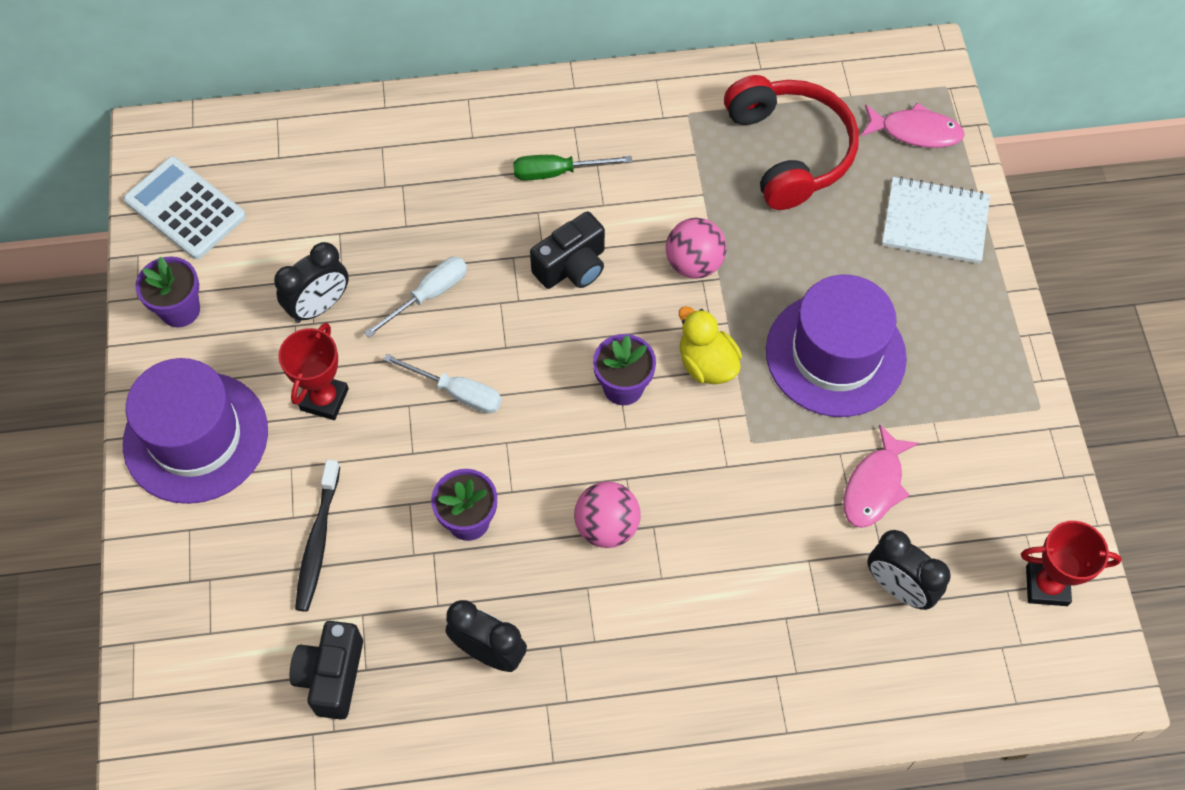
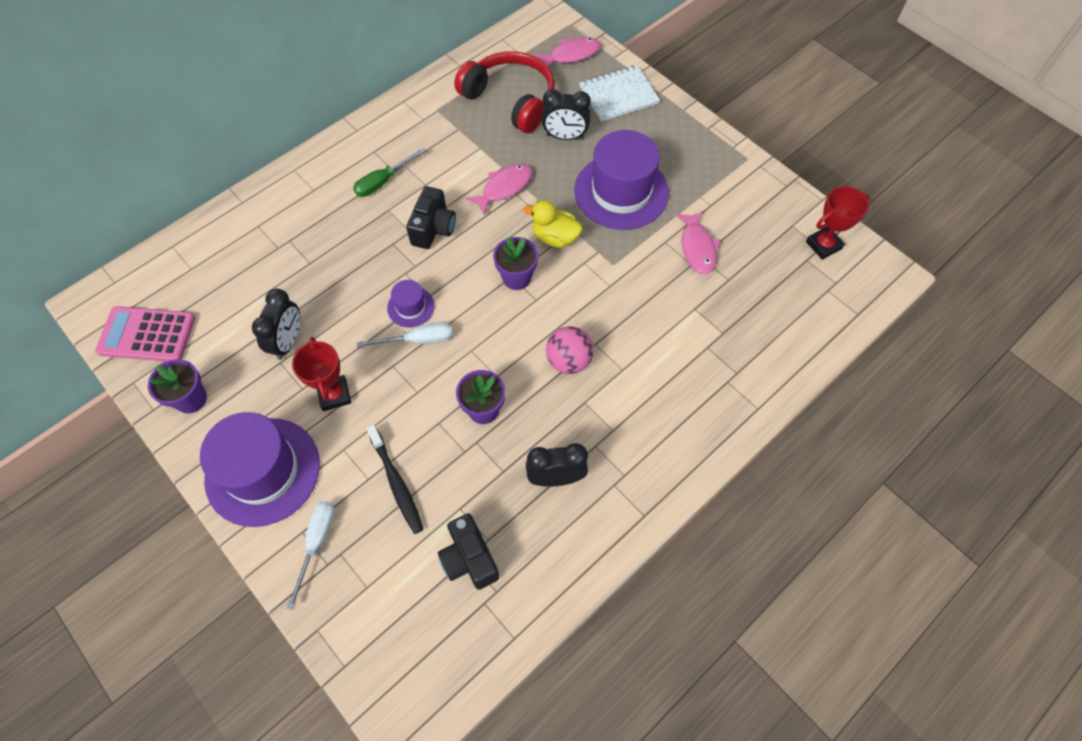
camera: 35 degrees left, 0 degrees up
(185, 208) = (147, 335): white calculator -> pink calculator
(429, 295) = (356, 294): white screwdriver -> white screwdriver (317, 543)
(477, 348) = (411, 307): none -> purple hat
(694, 264) = (504, 188): pink ball -> pink fish
(898, 588) = (752, 293): black clock -> black clock (565, 136)

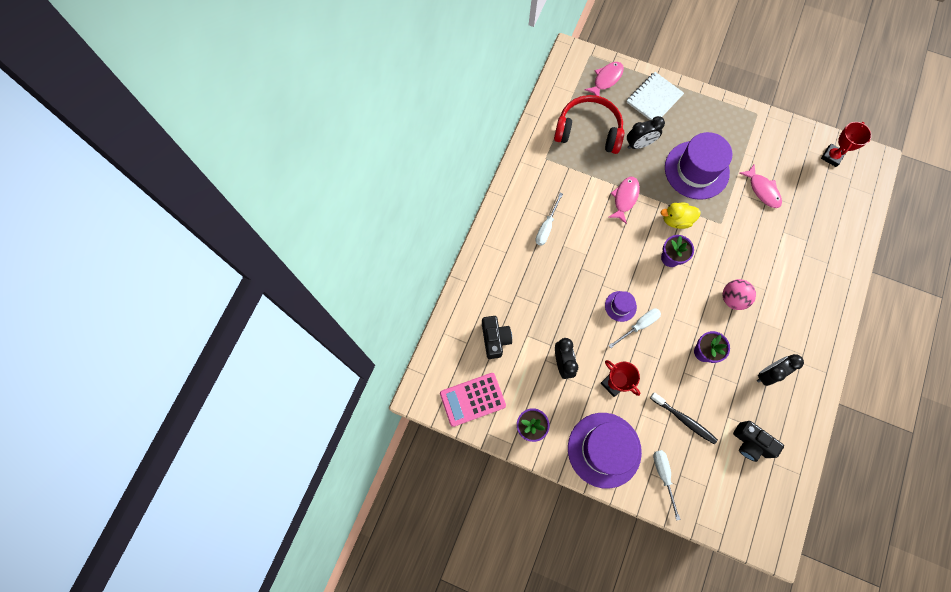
camera: 25 degrees left, 10 degrees up
(383, 181) = (546, 227): green screwdriver -> white screwdriver
(433, 228) = (599, 246): black camera -> black camera (495, 339)

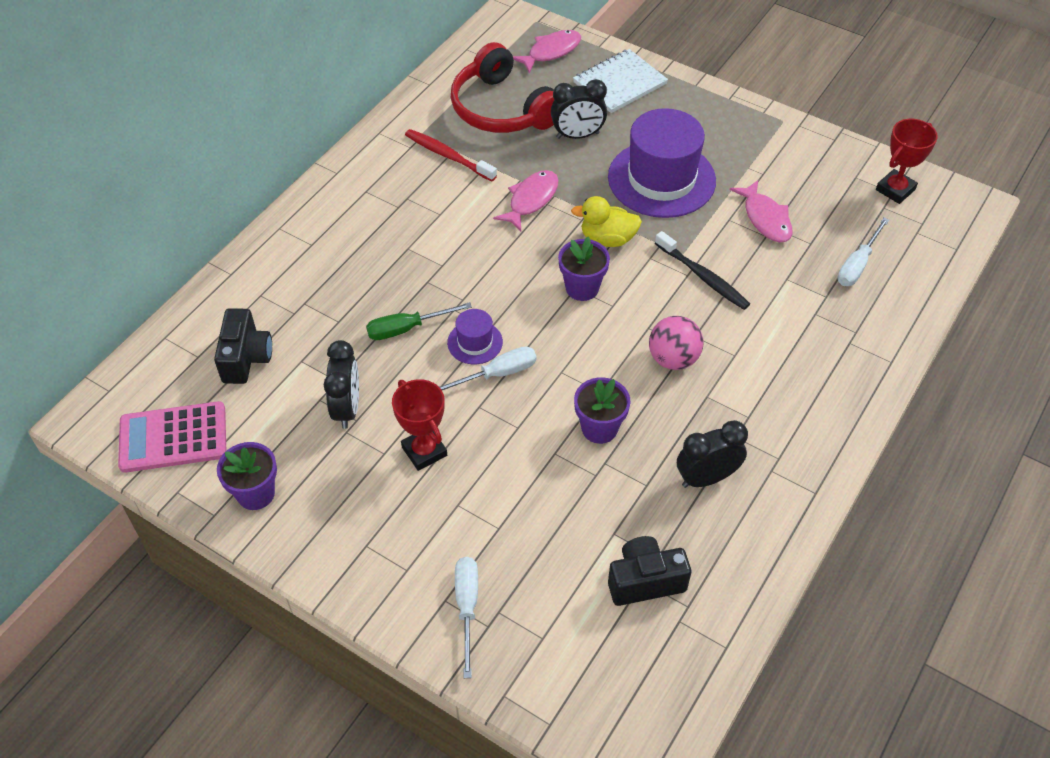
camera: 10 degrees right, 20 degrees down
(546, 227) = (390, 220): white screwdriver -> white screwdriver (857, 265)
(566, 172) = (448, 156): none -> red toothbrush
(579, 303) = (407, 328): none -> green screwdriver
(588, 130) = (502, 109): red headphones -> red headphones turned 150 degrees counterclockwise
(604, 450) = (373, 549): purple hat -> none
(684, 419) = (533, 525): black toothbrush -> black toothbrush (703, 277)
(750, 443) = (645, 581): black camera -> black camera turned 120 degrees clockwise

